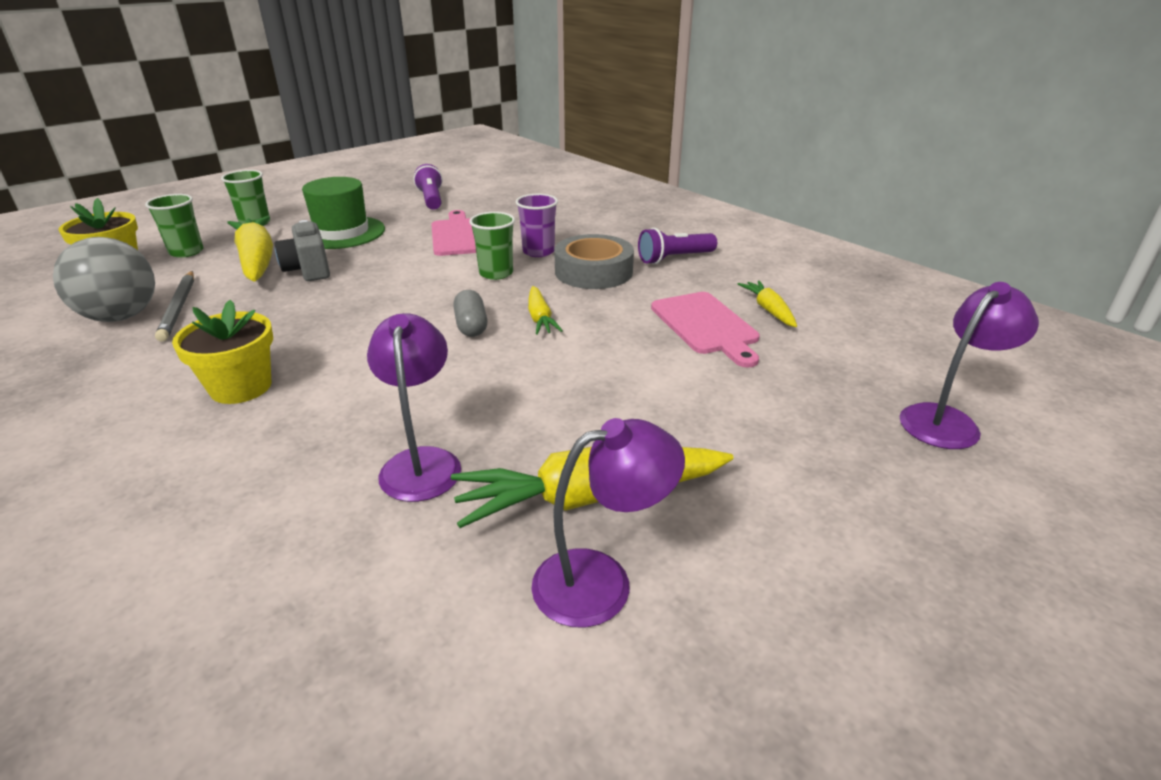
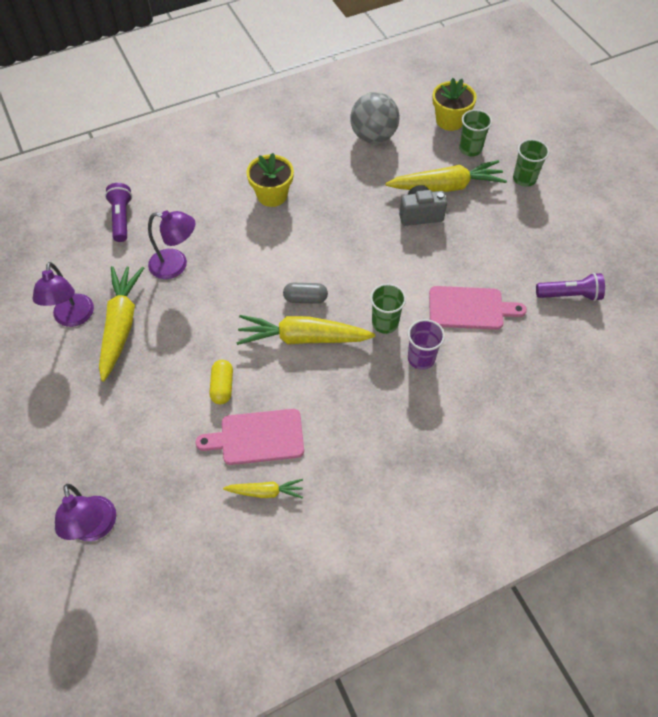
camera: 105 degrees right, 25 degrees up
(179, 307) = (378, 158): grey pencil -> none
(341, 233) = (492, 231): green hat -> none
(540, 318) = (303, 338): yellow carrot -> yellow carrot, size x1.92
(593, 272) = (370, 389): grey tape -> none
(651, 363) = (222, 387): none -> yellow capsule
(674, 258) = (381, 459): purple flashlight -> purple flashlight (121, 218)

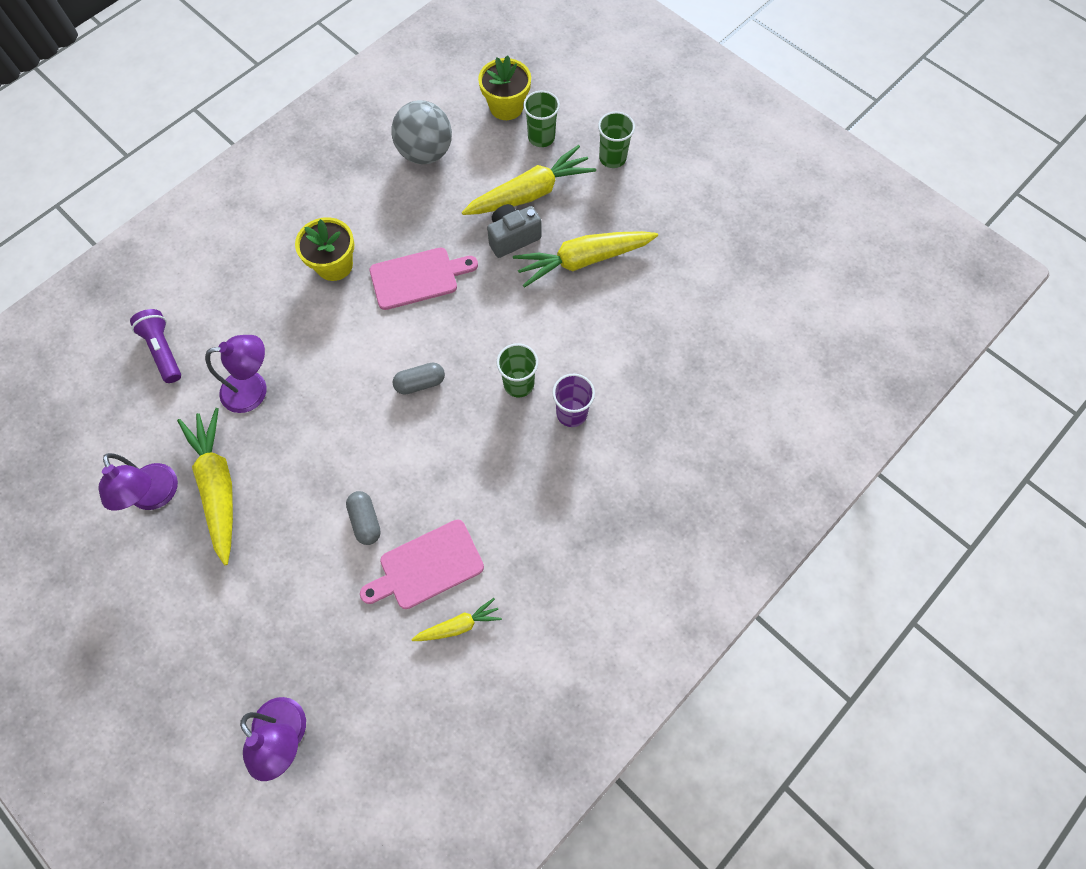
camera: 20 degrees left, 10 degrees up
(222, 387) = (365, 521): yellow capsule -> grey capsule
(303, 338) = (435, 432): yellow carrot -> yellow carrot (584, 260)
(470, 308) = (604, 336): pink cutting board -> pink cutting board (418, 278)
(569, 295) = (703, 286): purple flashlight -> none

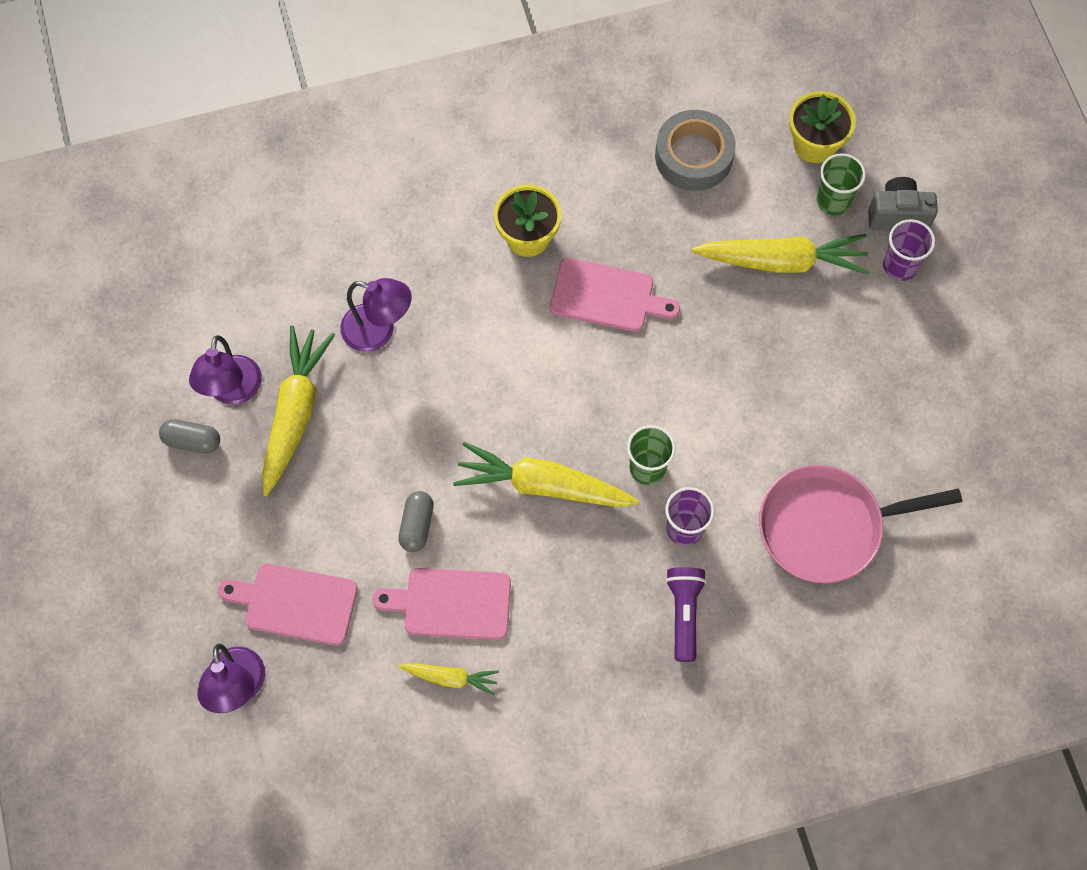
camera: 30 degrees right, 0 degrees up
(164, 350) = (311, 243): purple flashlight -> purple flashlight (684, 614)
(299, 637) = (295, 603): none -> pink cutting board
(420, 383) = (547, 413): grey capsule -> grey capsule (192, 441)
(425, 153) = (693, 156): grey ball -> grey tape
(512, 238) = (733, 303): grey camera -> grey camera (898, 215)
(584, 260) = (796, 369): yellow carrot -> yellow carrot (544, 486)
(612, 158) = (900, 266): green cup -> purple cup
(671, 357) = (827, 527): none -> pink pan

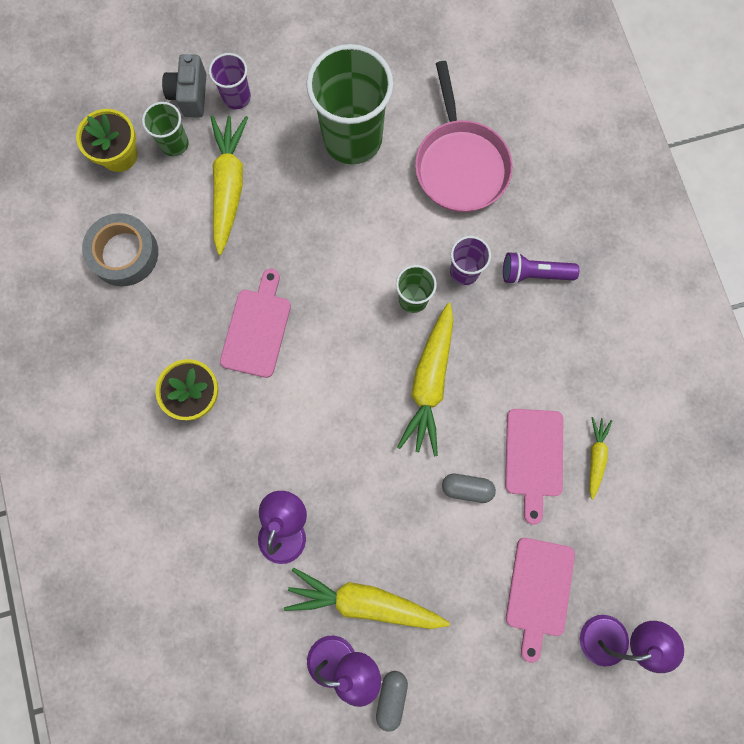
camera: 90 degrees left, 10 degrees up
(854, 398) = (352, 138): none -> green cup

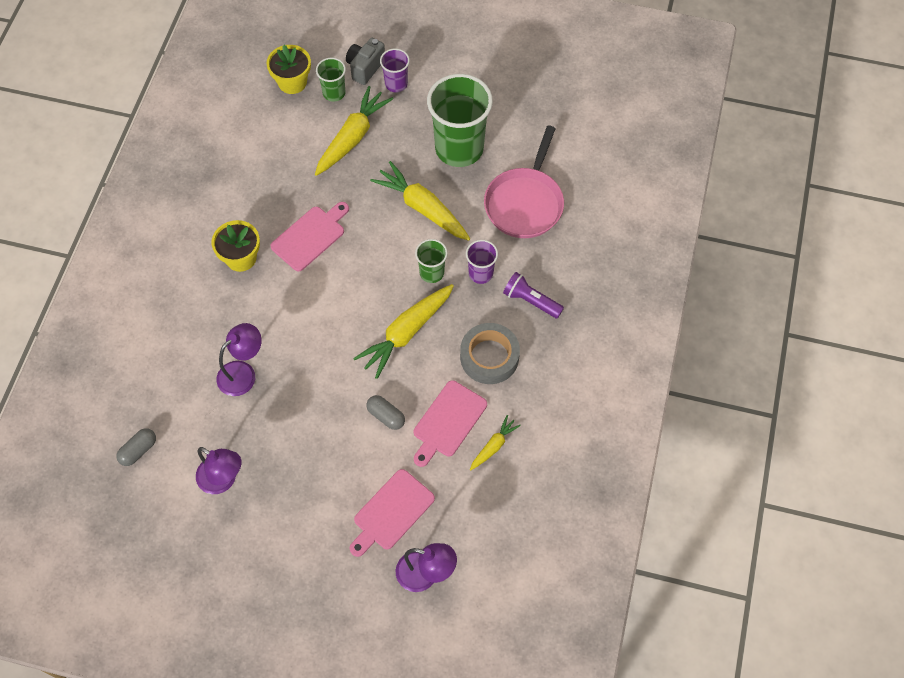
camera: 30 degrees right, 15 degrees down
(124, 253) = (254, 144): grey tape -> grey tape (489, 357)
(365, 602) = (264, 450): yellow carrot -> yellow carrot (423, 208)
(391, 697) = (240, 522): grey capsule -> grey capsule (138, 450)

